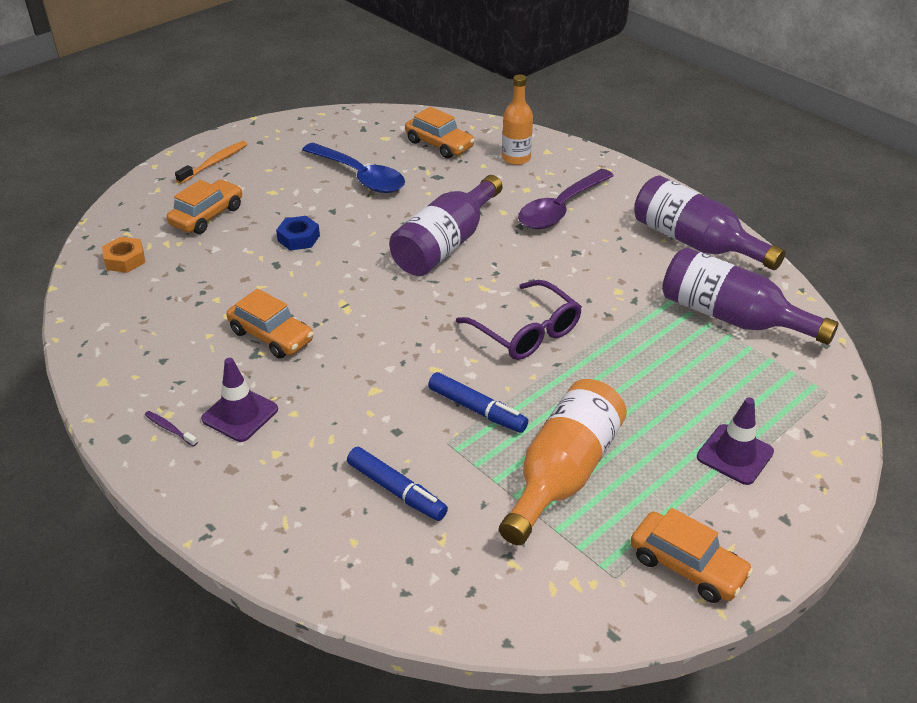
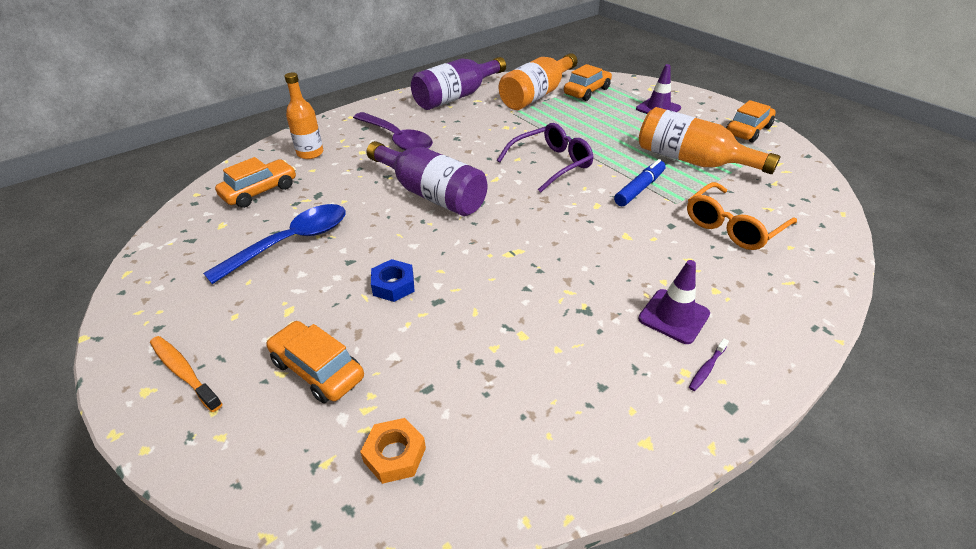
camera: 85 degrees left, 0 degrees up
(271, 336) = (558, 299): orange car -> orange car (587, 91)
(396, 490) = (732, 226): blue marker -> orange glasses
(732, 317) = (537, 95): purple bottle -> orange bottle

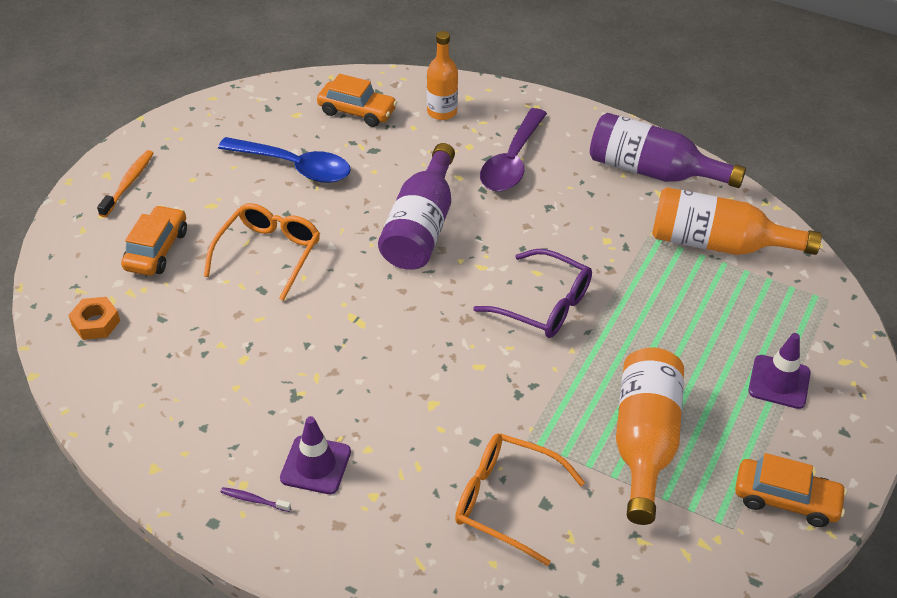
camera: 65 degrees right, 5 degrees up
(393, 285) = (269, 254): blue nut -> orange glasses
(587, 91) = (773, 292): orange car -> none
(639, 189) = (538, 398): blue marker -> none

